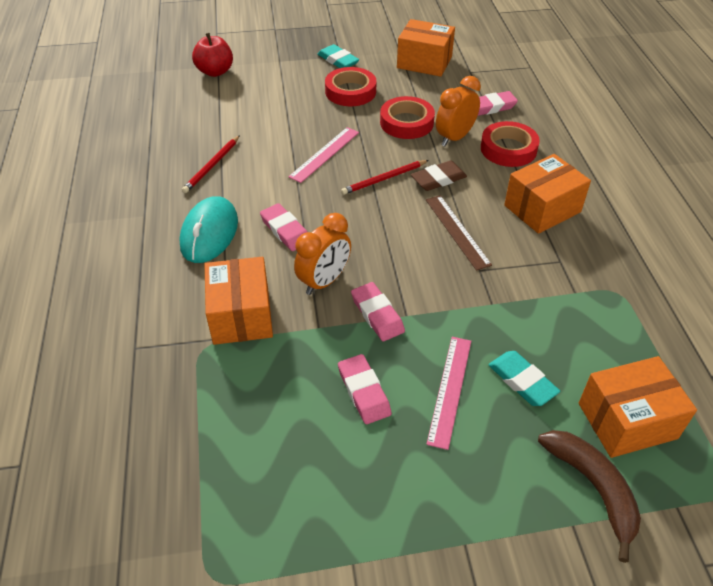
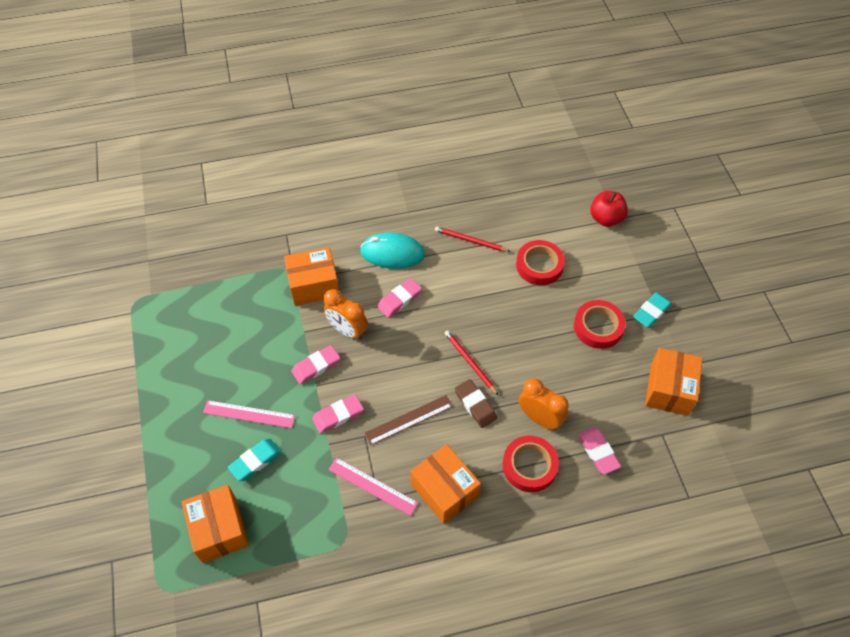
camera: 85 degrees right, 10 degrees up
(324, 154) = (497, 315): pink ruler -> pink ruler (372, 486)
(364, 391) = (249, 363): pink eraser -> pink eraser (338, 415)
(406, 122) = (556, 377): red tape -> red tape (539, 265)
(593, 488) = (169, 499): brown banana -> none

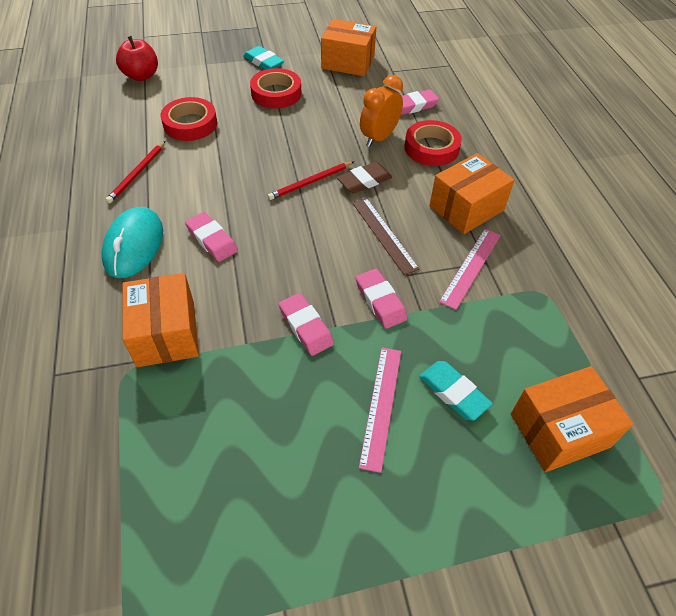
camera: 90 degrees left, 5 degrees down
(347, 330) = (251, 293): orange clock -> none

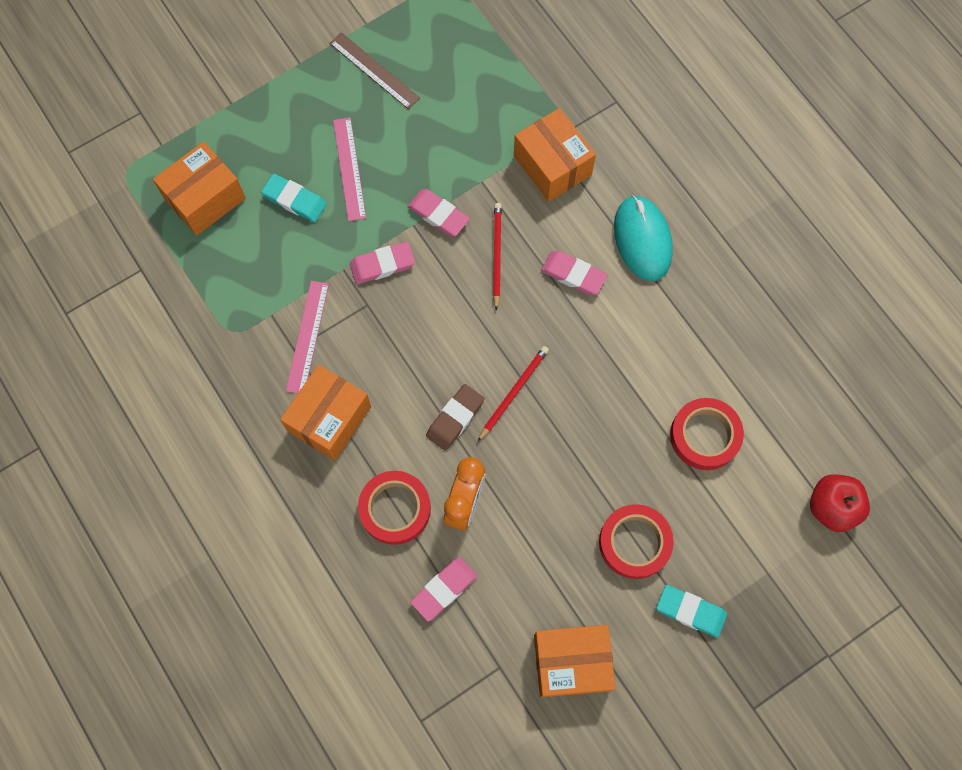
camera: 160 degrees right, 20 degrees up
(137, 174) = (707, 331): red pencil -> red pencil (497, 255)
(380, 301) = (382, 265): pink eraser -> pink eraser turned 60 degrees counterclockwise
(384, 234) = (406, 346): brown ruler -> brown ruler (374, 70)

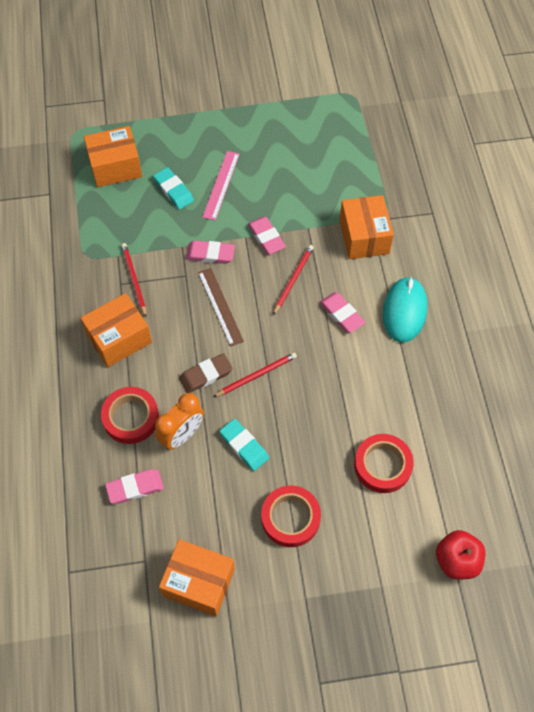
camera: 25 degrees right, 10 degrees down
(307, 337) = (134, 279): pink ruler -> red pencil
(374, 70) = (271, 131): brown ruler -> brown ruler (220, 306)
(690, 611) = (307, 587): turquoise eraser -> turquoise eraser (244, 446)

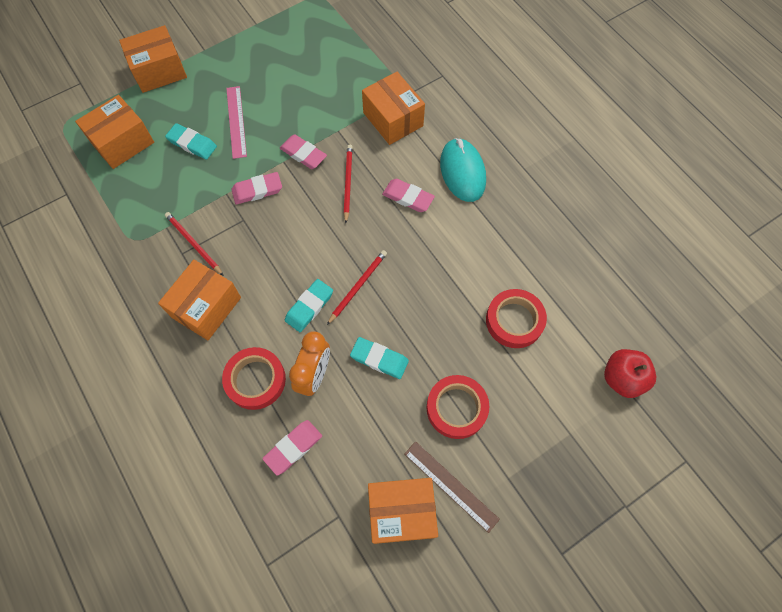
camera: 25 degrees left, 5 degrees up
(176, 114) = (159, 71): none -> orange box
(206, 375) = (309, 307): brown eraser -> turquoise eraser
(220, 306) = (291, 235): brown ruler -> brown ruler (451, 486)

